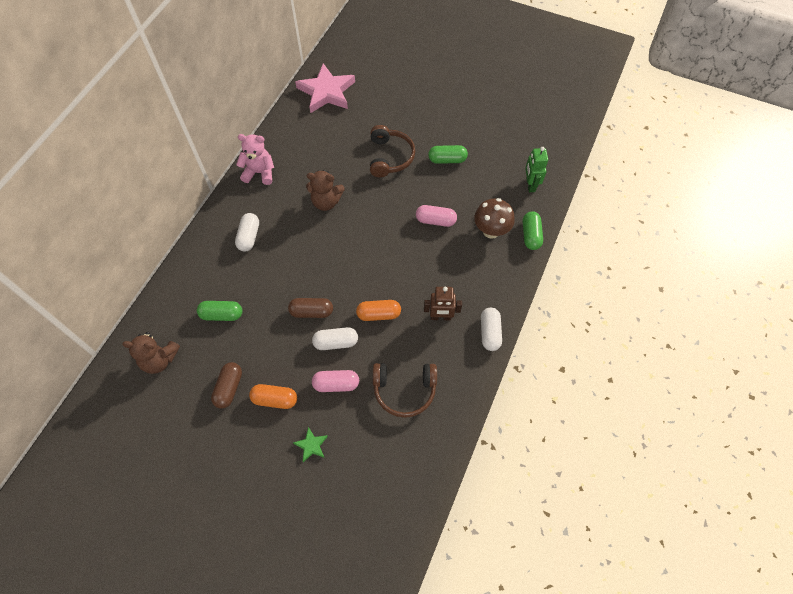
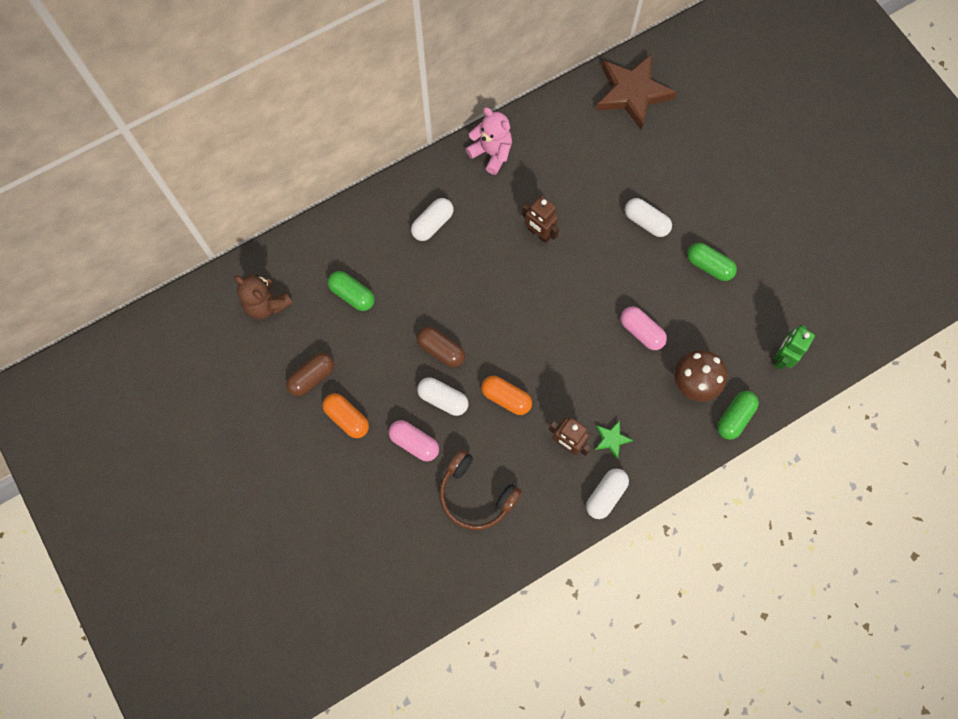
camera: 35 degrees right, 10 degrees up
(311, 445) = (351, 487): green star -> green star (611, 439)
(326, 92) = (632, 93): pink star -> brown star
(326, 202) = (539, 233): brown teddy bear -> brown robot
(390, 157) = (646, 222): brown headphones -> white capsule

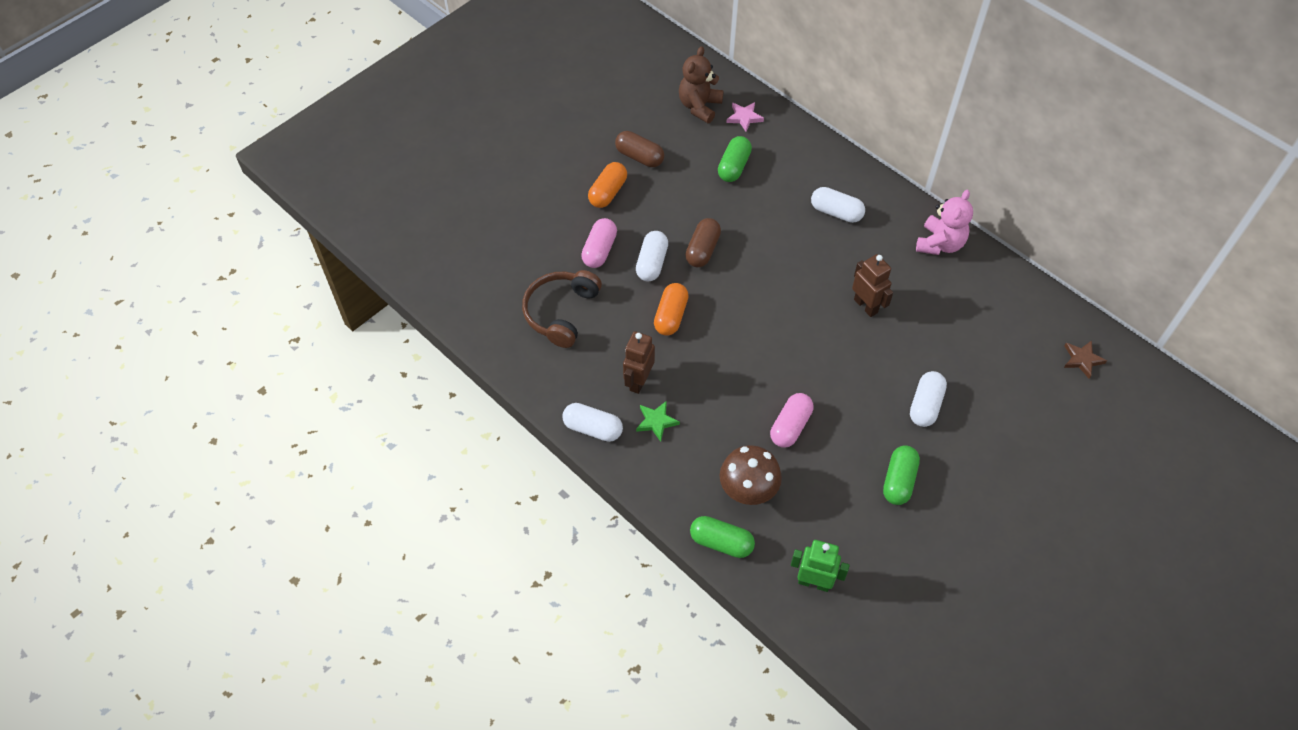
camera: 75 degrees right, 15 degrees down
(295, 267) = (744, 117): none -> pink star
(539, 233) = (866, 306): brown robot -> brown robot turned 120 degrees clockwise
(632, 93) = (1082, 360): brown star -> brown star, size x0.44

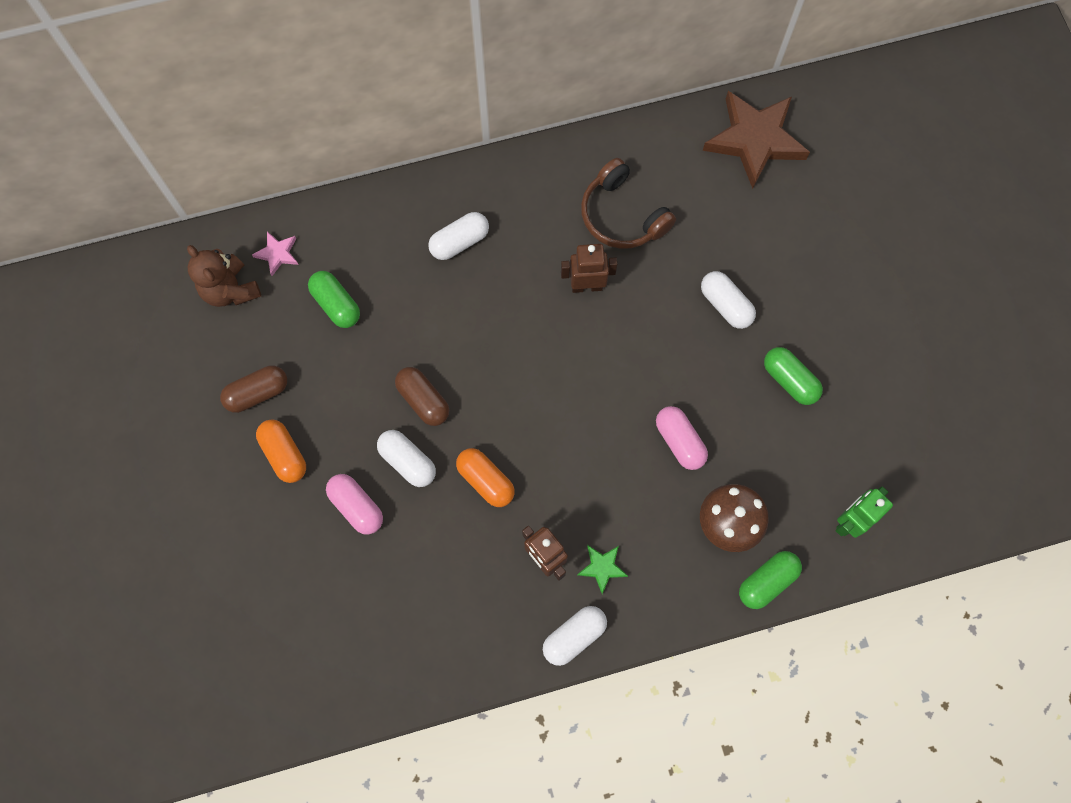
camera: 60 degrees left, 15 degrees up
(561, 312) = (412, 592): brown headphones -> brown headphones (622, 215)
(940, 244) = (557, 172): pink teddy bear -> none
(1082, 360) = (755, 140): brown star -> brown star, size x2.30

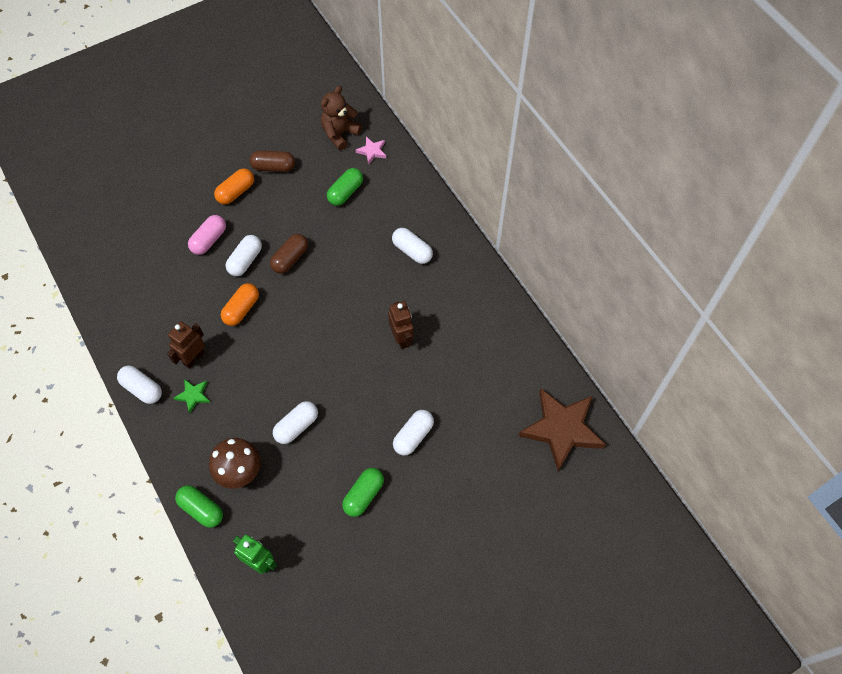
camera: 75 degrees right, 10 degrees down
(257, 393) = (273, 167): brown capsule -> brown capsule turned 45 degrees counterclockwise
(622, 215) = (465, 349): brown headphones -> none
(679, 441) = (296, 426): pink capsule -> white capsule

